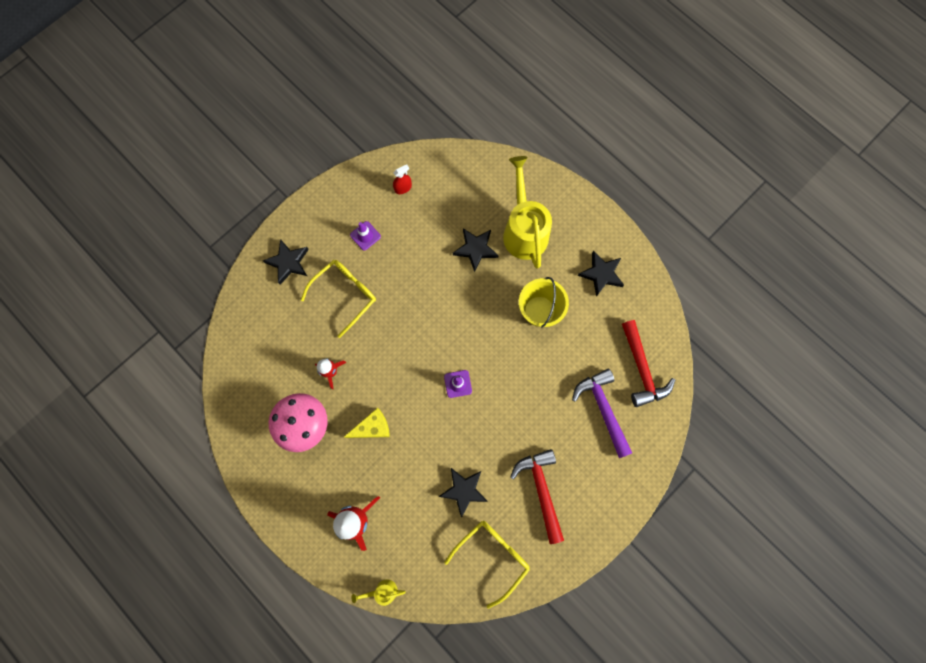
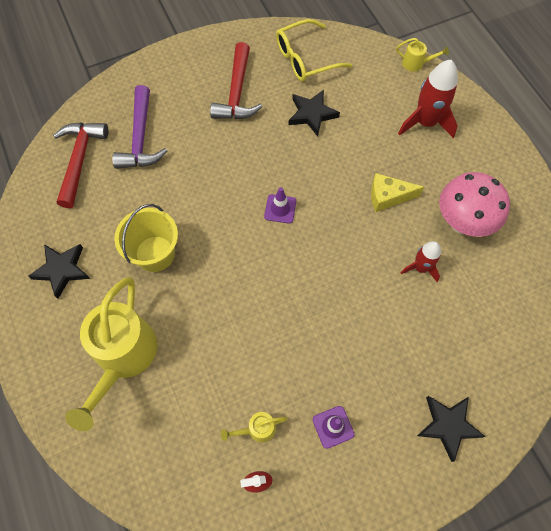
camera: 160 degrees left, 10 degrees down
(345, 295) = (381, 354): yellow glasses -> none
(415, 217) = (257, 429): none -> yellow watering can
(475, 249) = (195, 354): black star -> none

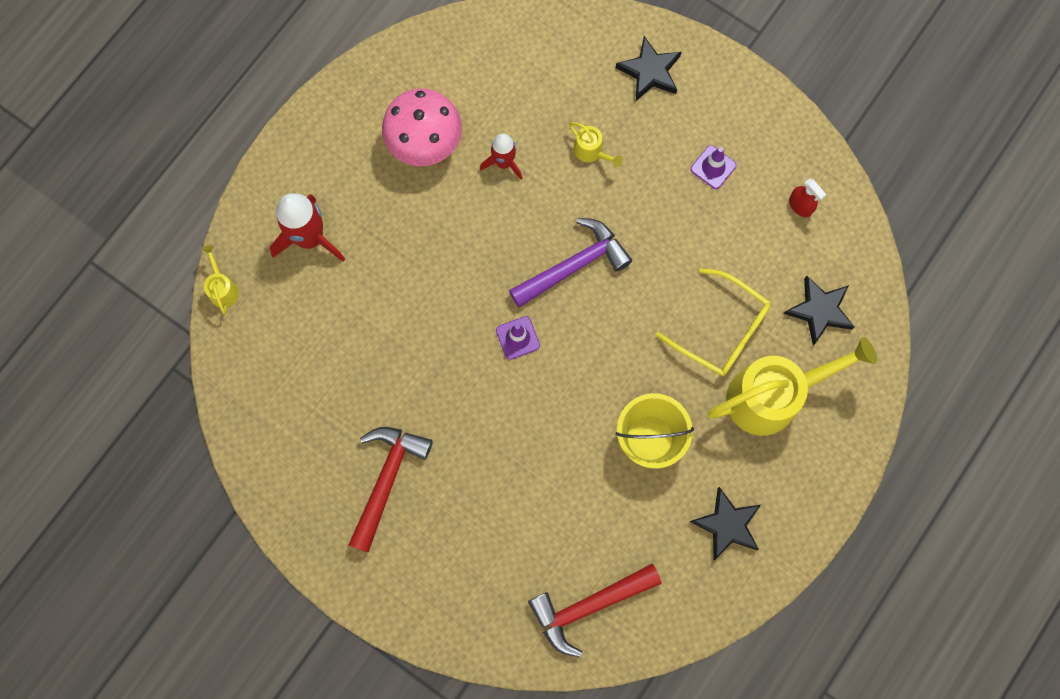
camera: 120 degrees left, 10 degrees up
(140, 138) = (518, 554): purple hammer -> purple hammer (574, 265)
(237, 93) = (387, 479): red hammer -> red hammer turned 45 degrees counterclockwise
(257, 429) = (757, 231): yellow watering can -> yellow watering can (592, 152)
(305, 59) = (287, 426): yellow glasses -> yellow glasses (721, 330)
(312, 114) = (369, 372): black star -> black star (819, 311)
(388, 197) = (436, 233): yellow cheese -> none

